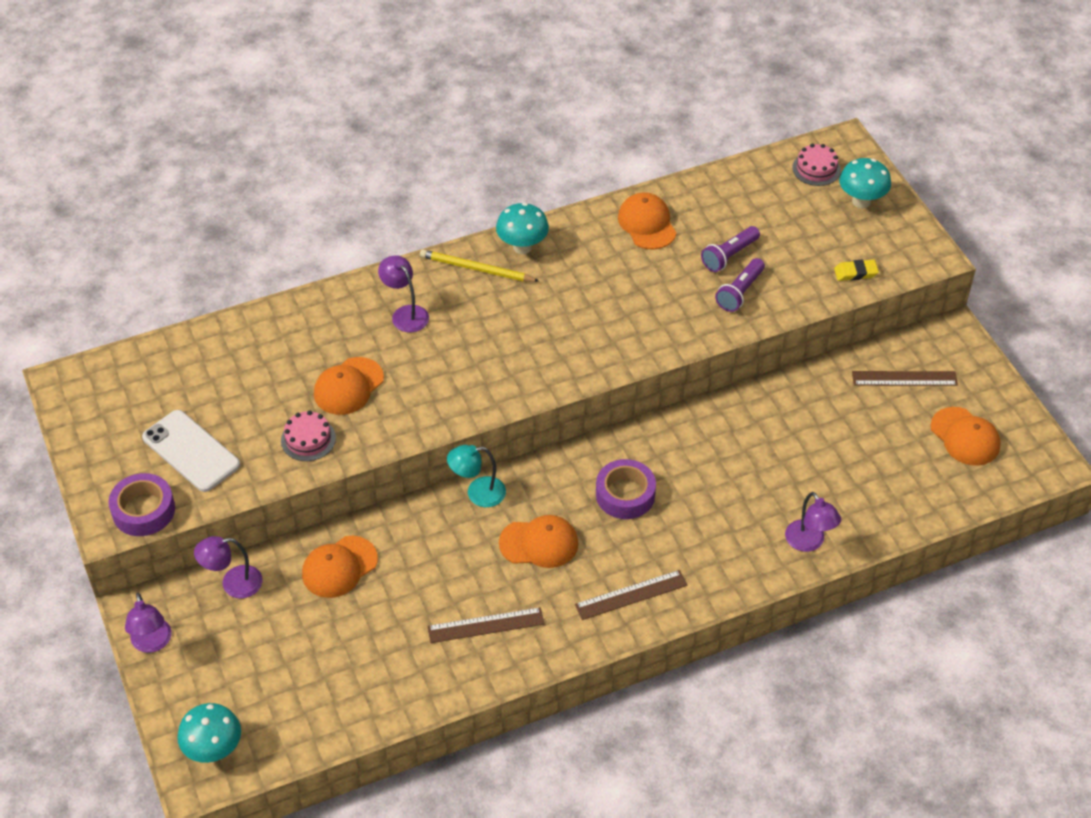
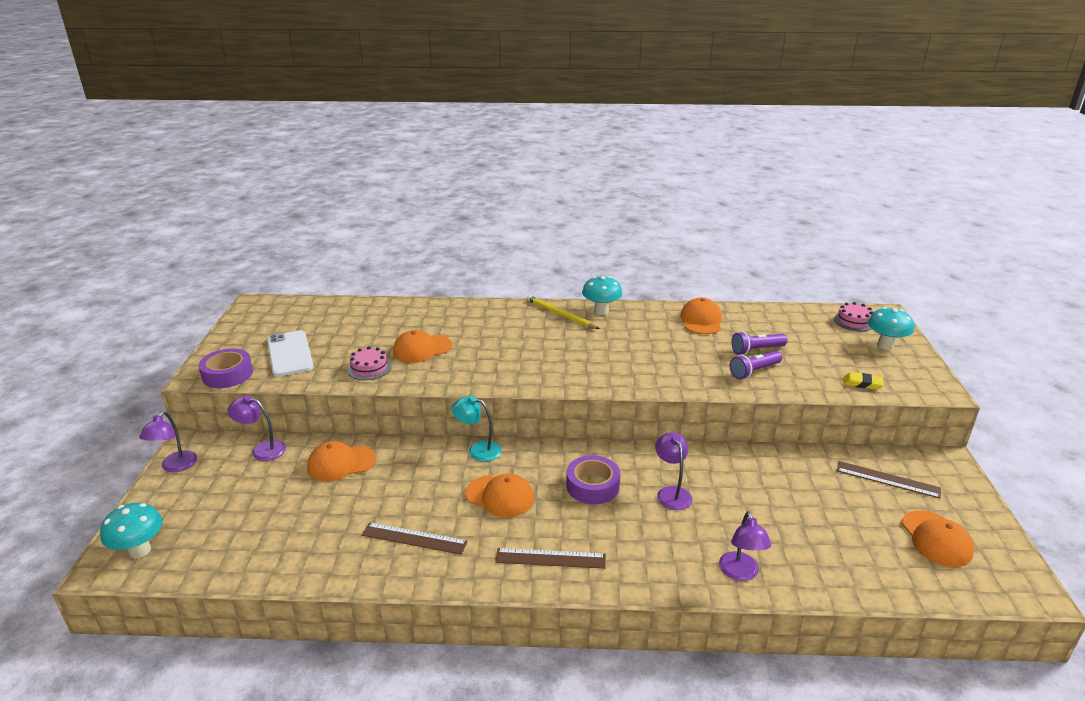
camera: 25 degrees right, 20 degrees down
(405, 314) = (493, 324): purple lamp -> purple lamp (671, 493)

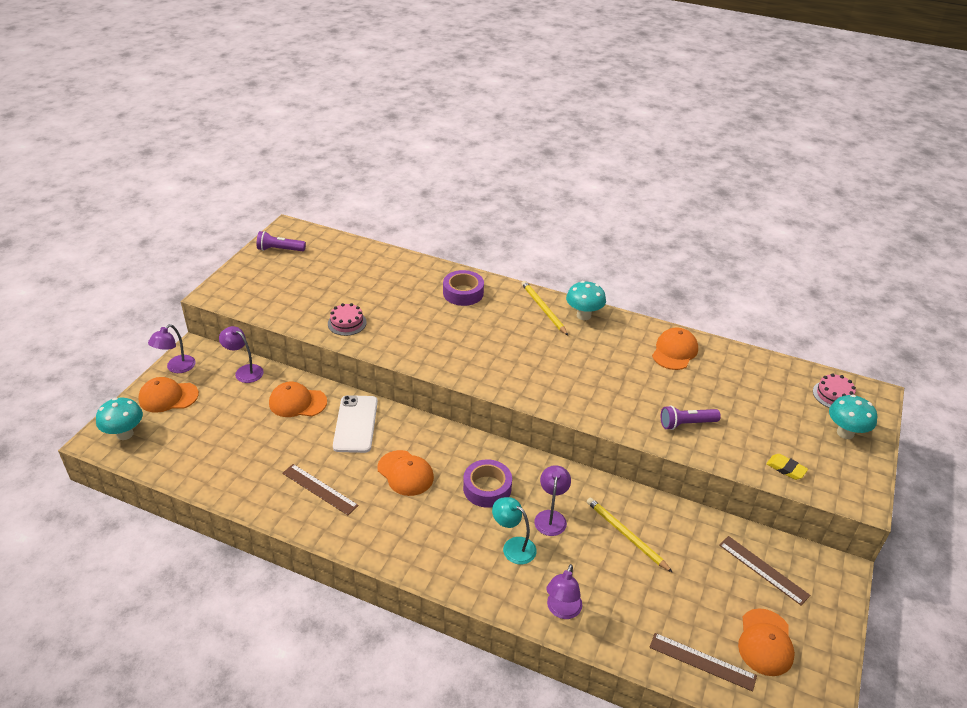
camera: 20 degrees right, 10 degrees up
(227, 374) = (235, 298): purple tape -> purple tape (463, 293)
(290, 354) = (291, 290): white phone -> white phone (355, 424)
(422, 349) = (400, 315): orange cap -> orange cap (168, 397)
(478, 450) = (411, 423): turquoise lamp -> turquoise lamp (513, 546)
(550, 558) = (414, 542): brown ruler -> brown ruler (702, 661)
(751, 487) = (626, 535): none -> yellow pencil
(756, 350) = (706, 400): purple flashlight -> purple flashlight (280, 249)

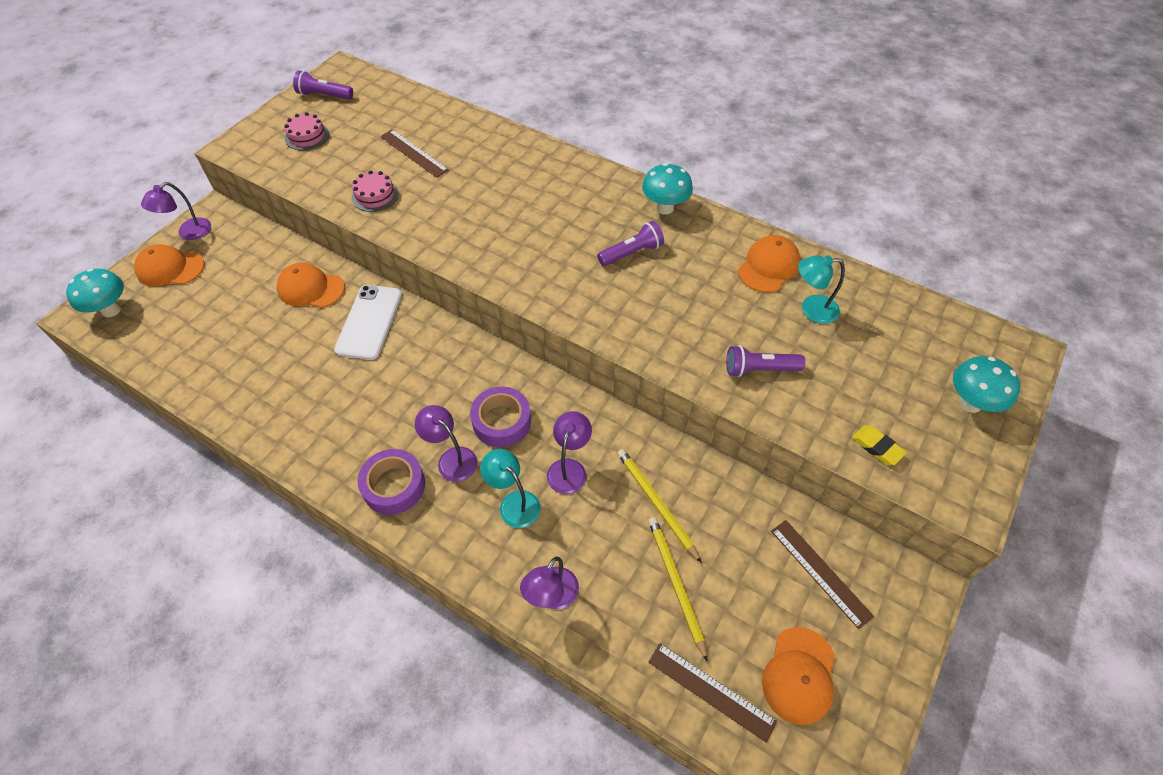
camera: 10 degrees right, 15 degrees up
(244, 371) = (262, 243): purple lamp -> purple lamp (451, 459)
(320, 489) = (307, 401): brown ruler -> brown ruler (414, 153)
(405, 473) = (410, 391): orange cap -> none
(463, 293) = (524, 166): purple tape -> purple tape (394, 486)
(543, 309) = (616, 195): yellow pencil -> yellow pencil (675, 584)
(567, 350) = (632, 253): none -> purple flashlight
(714, 379) = (811, 309): none -> turquoise lamp
(834, 395) = (967, 347): pink cake -> pink cake (307, 136)

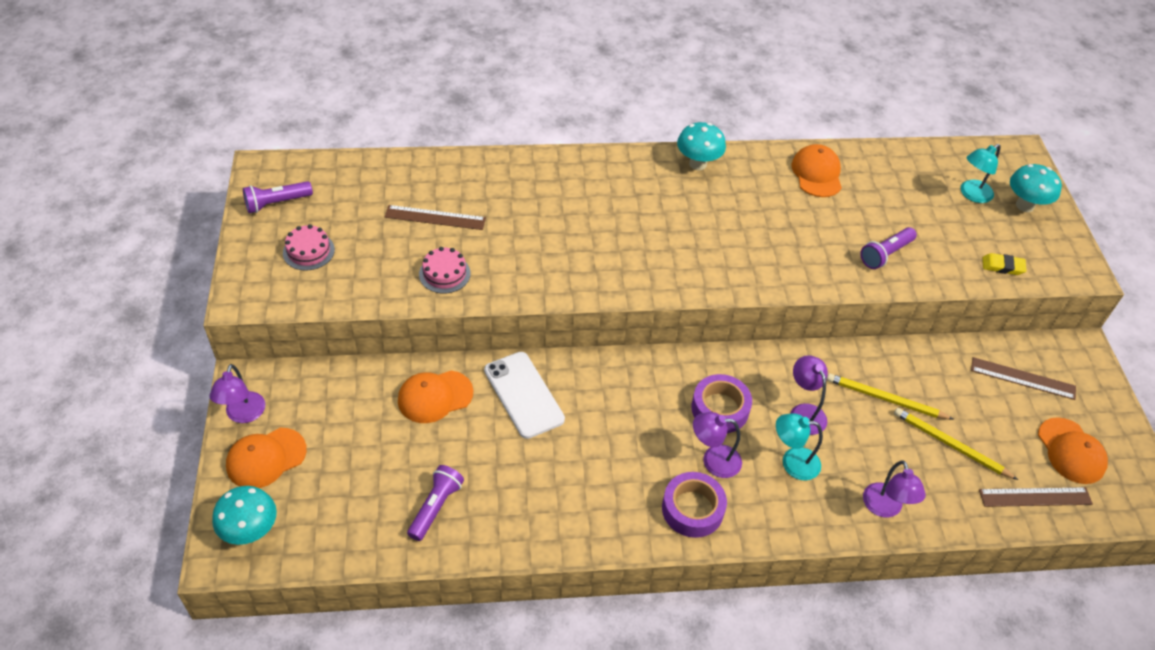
camera: 40 degrees left, 5 degrees down
(632, 253) = (712, 213): purple flashlight -> purple flashlight (436, 507)
(811, 309) = (875, 191): turquoise lamp -> turquoise lamp (971, 195)

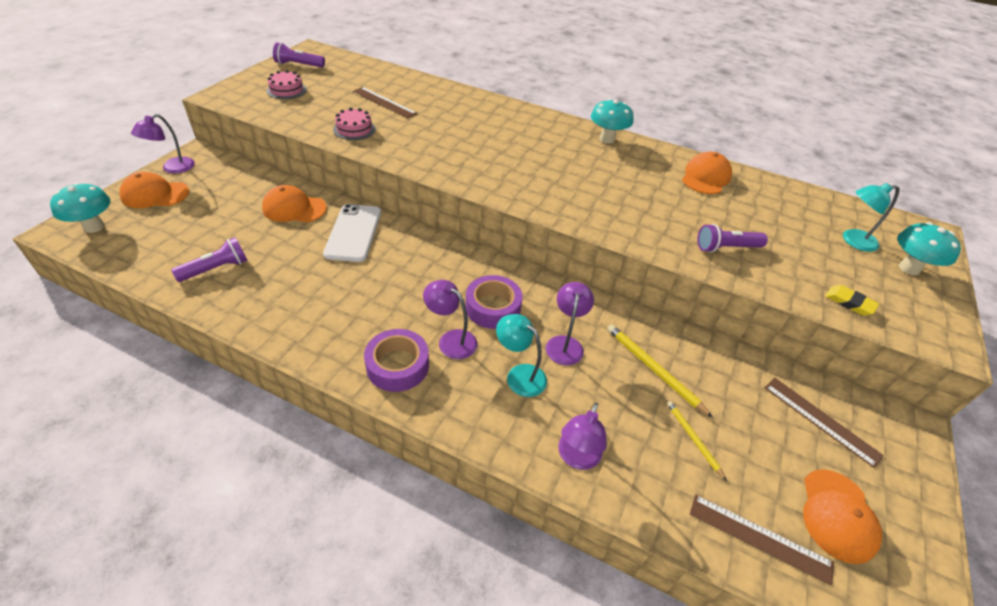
camera: 30 degrees right, 5 degrees down
(950, 445) = (693, 439): yellow pencil -> yellow pencil, size x0.62

